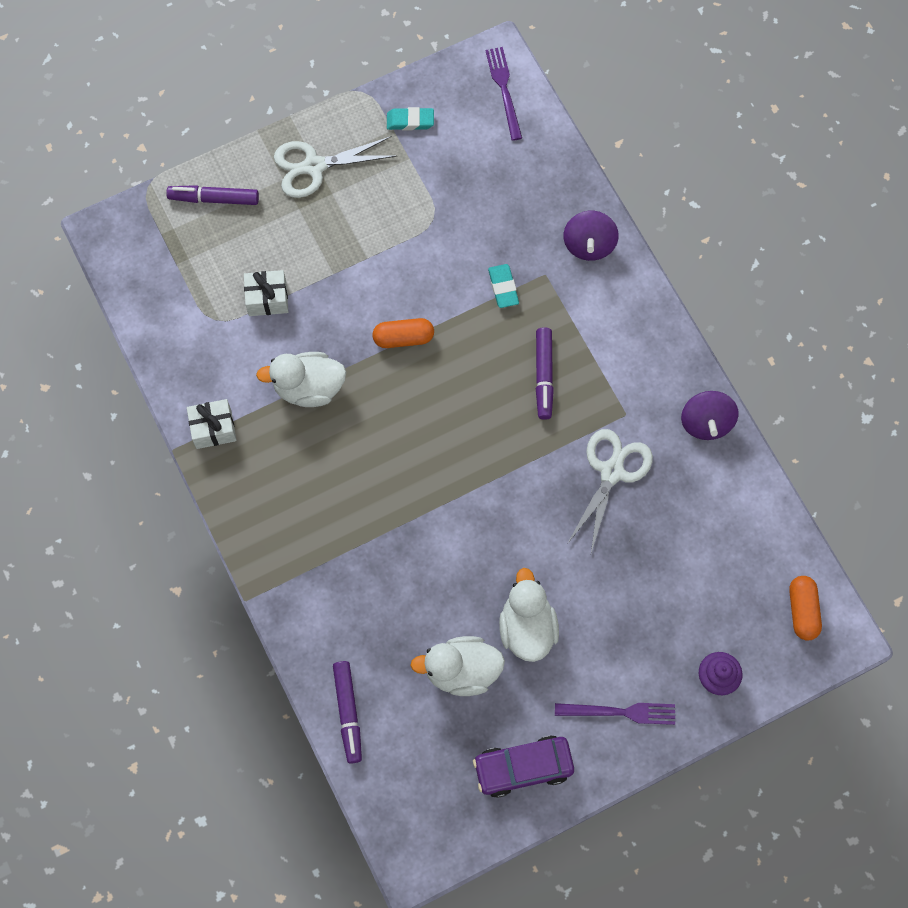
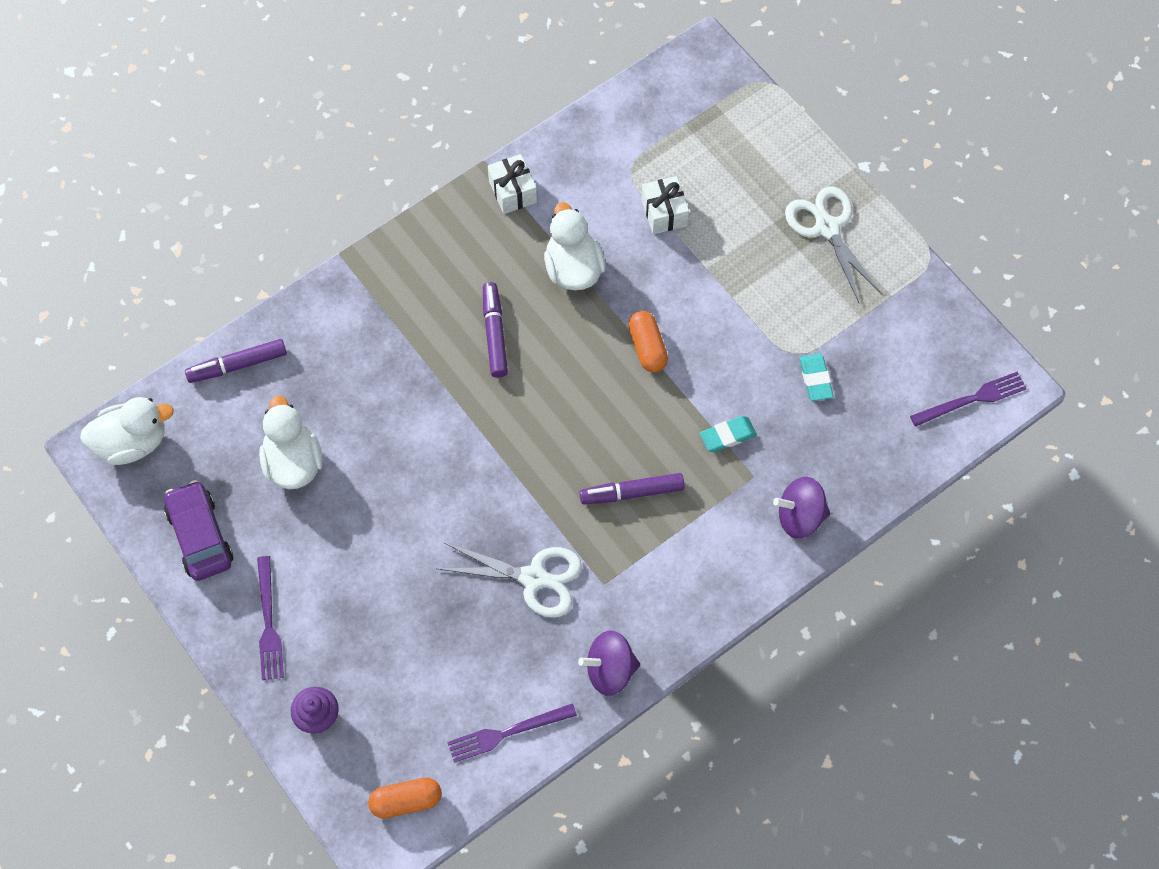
camera: 80 degrees right, 5 degrees down
(214, 199) = (766, 143): purple marker -> purple marker (495, 333)
(410, 121) = (906, 310): turquoise eraser -> turquoise eraser (815, 379)
(527, 628) = (347, 518): white duck -> white duck (132, 442)
(751, 516) = (507, 733): none -> purple fork

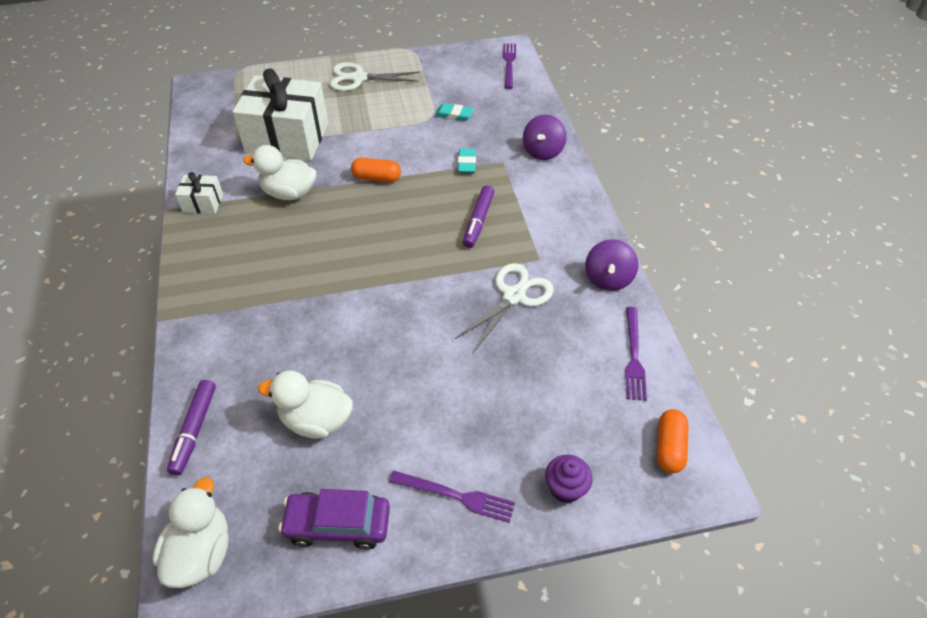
camera: 65 degrees left, 15 degrees down
(495, 333) = (304, 250): purple marker -> none
(664, 213) = (287, 138): white gift -> white gift, size x2.22

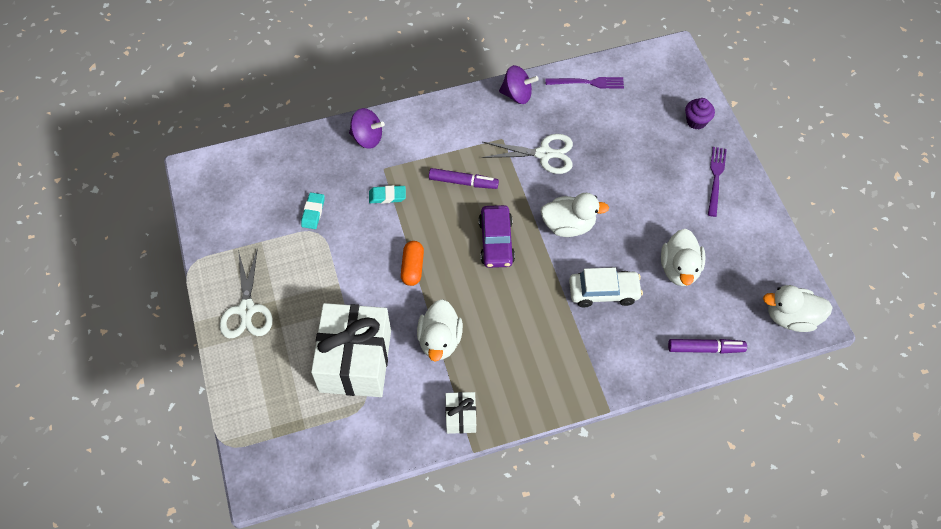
camera: 95 degrees left, 10 degrees up
(305, 333) = (603, 292): none -> white car
(338, 525) = (751, 242): purple car -> purple car (496, 242)
(405, 310) = (568, 225): none -> white duck
(509, 64) = (224, 169): purple fork -> none
(513, 296) = (544, 154): white scissors -> white scissors turned 150 degrees clockwise
(669, 447) = (655, 68): orange capsule -> none

